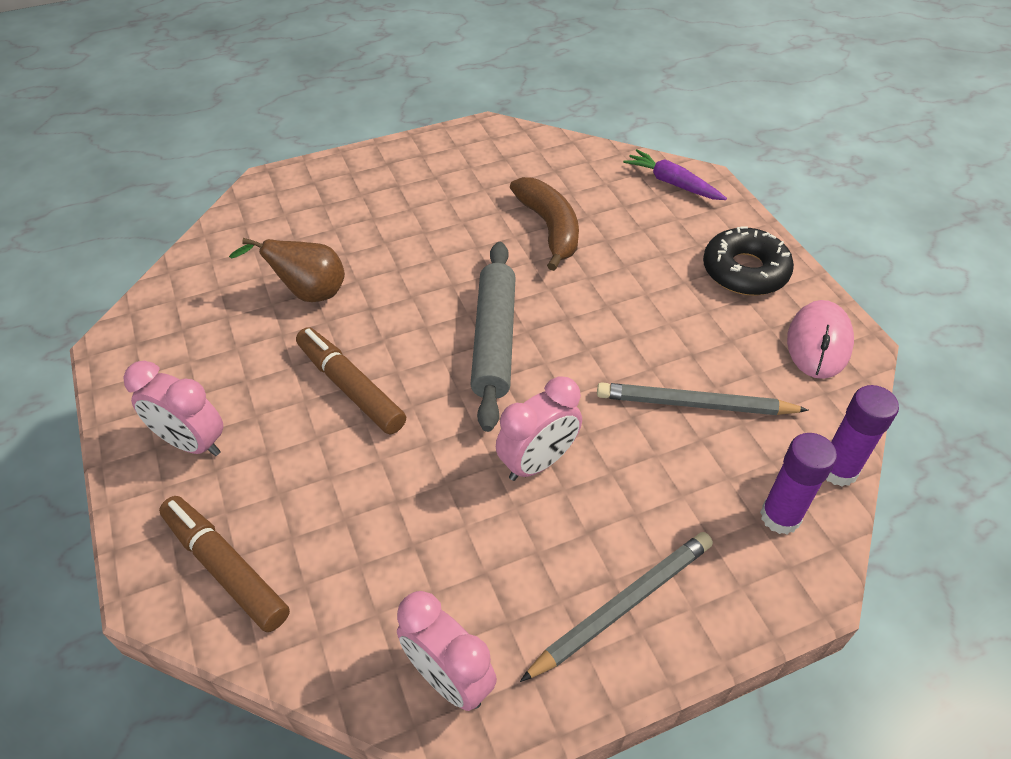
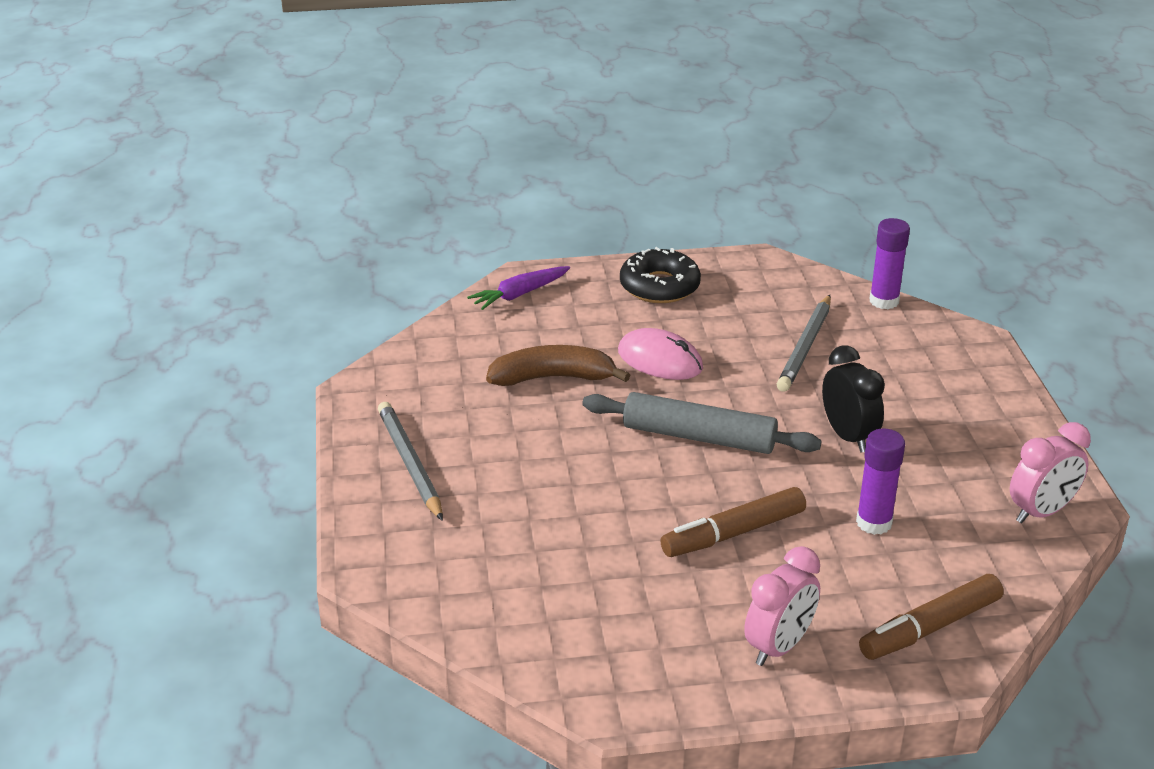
camera: 75 degrees left, 15 degrees down
(308, 293) = (585, 551): brown pear -> none
(538, 462) = (848, 436): pink clock -> black clock
(623, 606) = (987, 420): grey pencil -> grey pencil (410, 463)
(780, 517) = (921, 336): purple glue stick -> purple glue stick (874, 523)
(818, 342) = (756, 274): pink mouse -> pink mouse (660, 360)

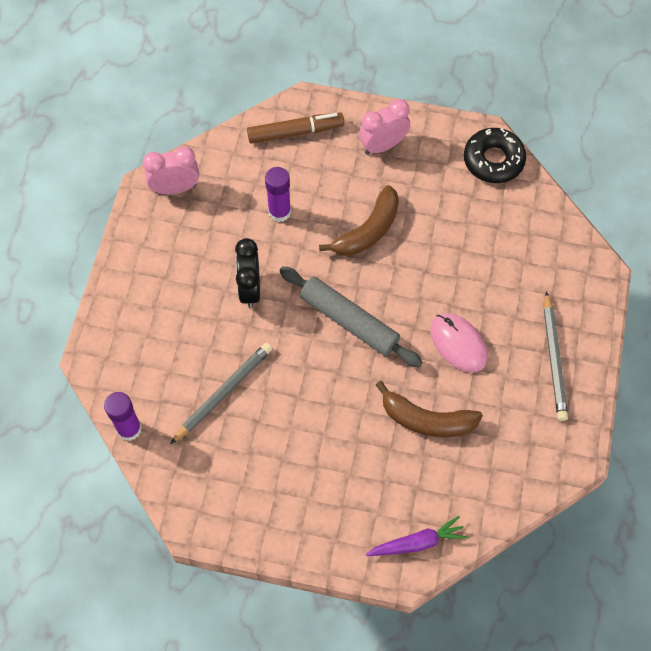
camera: 160 degrees left, 30 degrees up
(659, 286) = (296, 513): black donut -> black donut (493, 160)
(660, 360) = (339, 414): pink mouse -> pink mouse (458, 343)
(733, 533) = (368, 231): brown marker -> brown banana

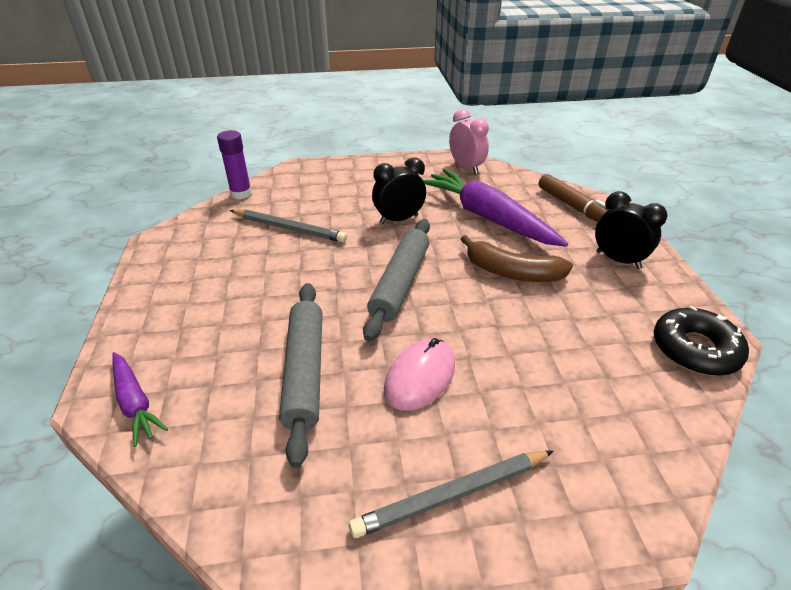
camera: 70 degrees right, 25 degrees down
(279, 212) = (487, 217): purple glue stick -> purple carrot
(383, 145) = (618, 260): pink clock -> black clock
(426, 420) = (304, 372): brown banana -> grey rolling pin

